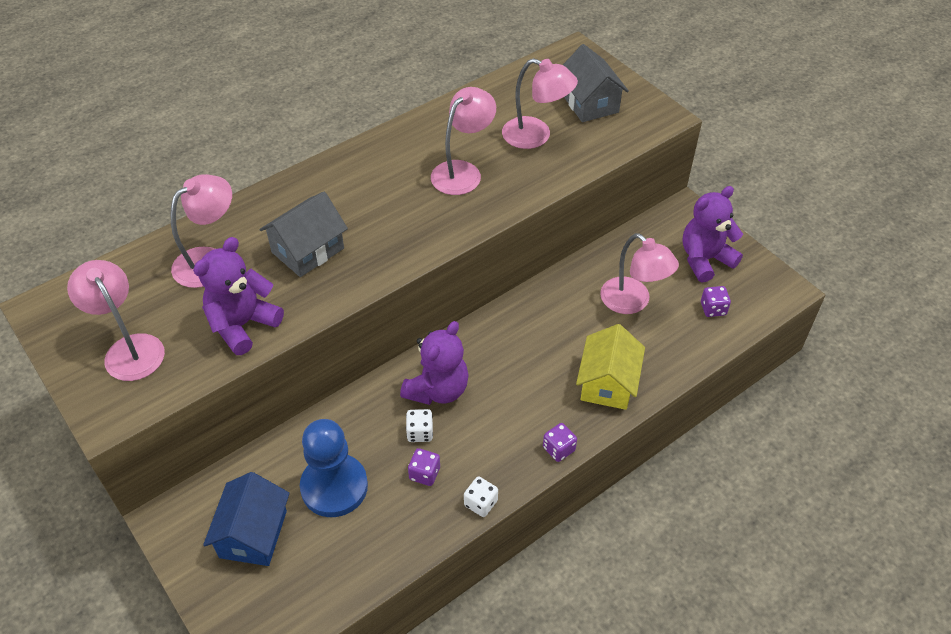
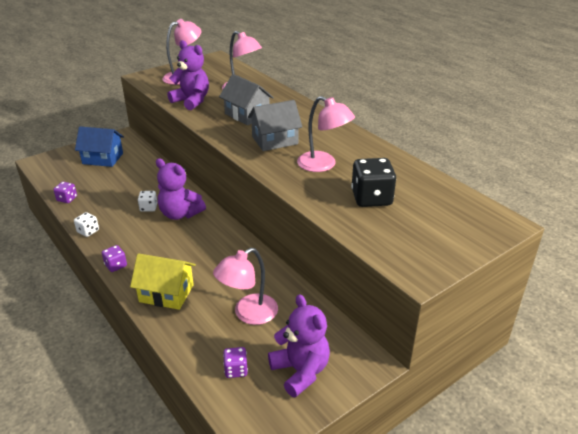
camera: 90 degrees right, 15 degrees down
(334, 487) = (121, 180): blue pawn -> none
(424, 473) = (118, 210): purple dice -> purple dice (67, 199)
(536, 136) = (371, 198): pink lamp -> black dice
(589, 103) = (426, 228): grey house -> grey house (275, 140)

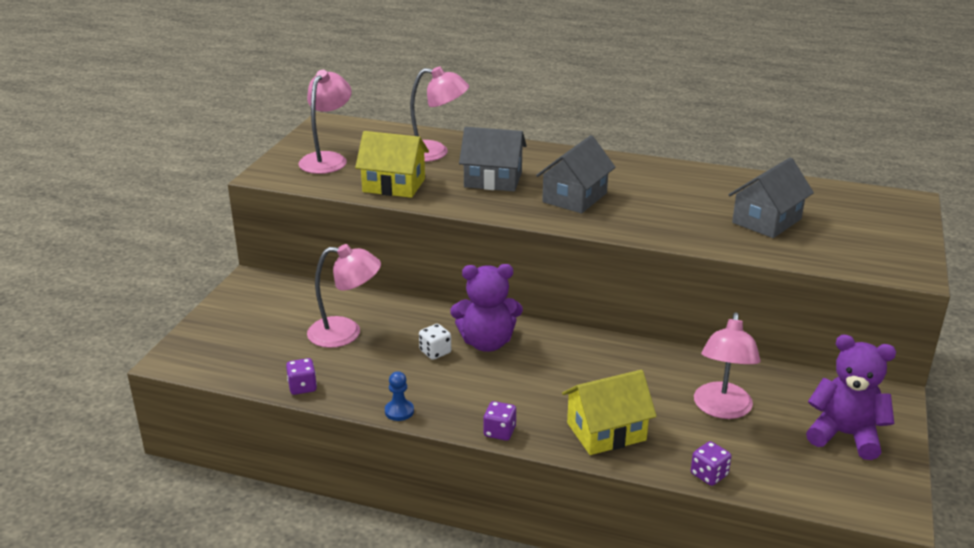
camera: 35 degrees left, 5 degrees down
(88, 231) = (399, 411): white dice -> blue pawn
(103, 158) = (270, 318): blue house -> none
(191, 101) = (394, 185): purple teddy bear -> yellow house
(236, 370) = (788, 465): purple dice -> purple dice (709, 475)
(323, 165) = (669, 205): pink lamp -> pink lamp (345, 333)
(371, 198) = (766, 221): black dice -> grey house

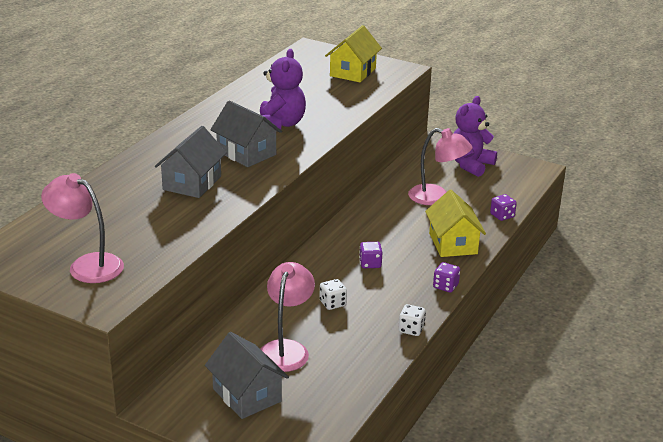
camera: 80 degrees left, 0 degrees up
(302, 387) = (364, 378): purple dice -> purple dice (370, 264)
(394, 185) = (174, 232): yellow house -> yellow house (352, 72)
(399, 411) = (411, 329): blue pawn -> white dice
(435, 153) = (113, 204): pink lamp -> none
(487, 343) = (327, 277): purple teddy bear -> purple teddy bear (280, 124)
(766, 221) = (319, 93): grey house -> grey house (247, 395)

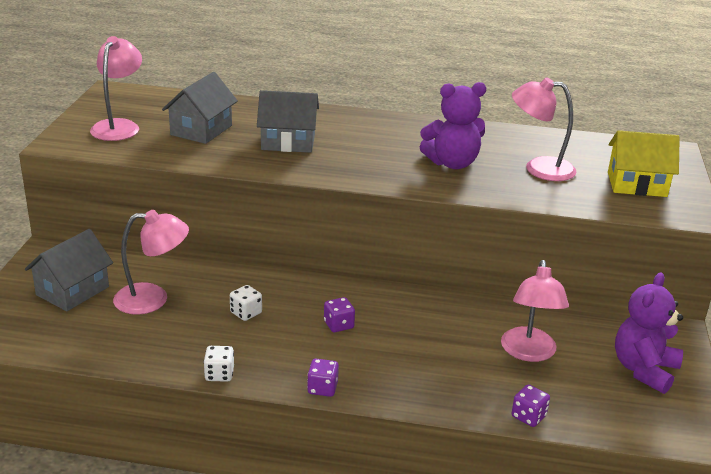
camera: 70 degrees right, 0 degrees up
(246, 153) = (370, 157): grey house -> grey house (201, 130)
(309, 96) = (539, 168): none -> pink lamp
(453, 243) = (425, 381): yellow house -> none
(470, 165) = (644, 370): purple teddy bear -> purple teddy bear turned 75 degrees counterclockwise

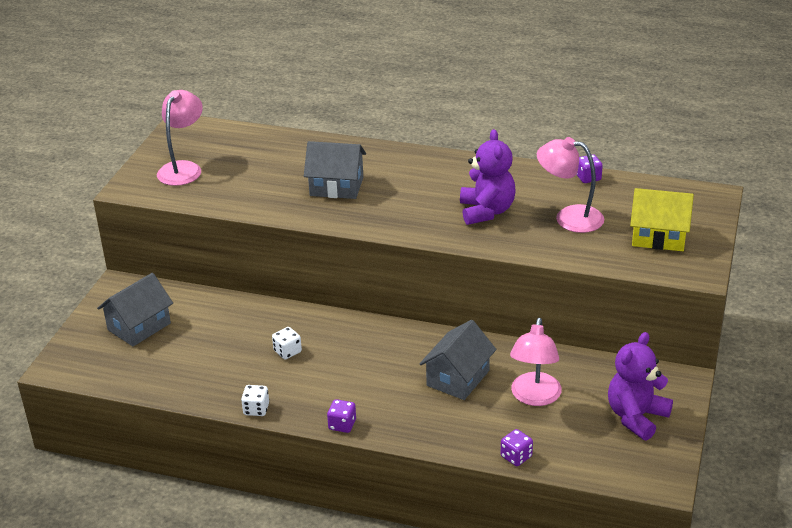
camera: 10 degrees right, 5 degrees up
(153, 299) = (207, 336): pink lamp -> none
(201, 130) = (258, 173): grey house -> grey house (458, 378)
(338, 325) = (368, 365): purple dice -> purple dice (588, 178)
(452, 163) = (486, 211): purple teddy bear -> purple teddy bear turned 90 degrees counterclockwise

